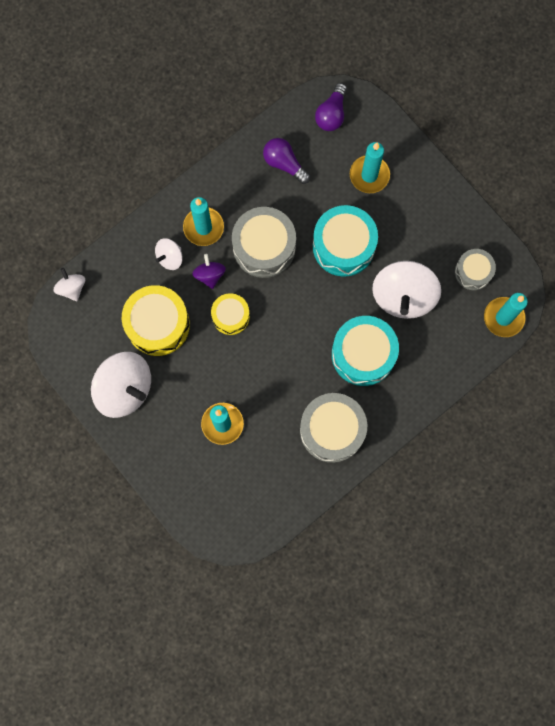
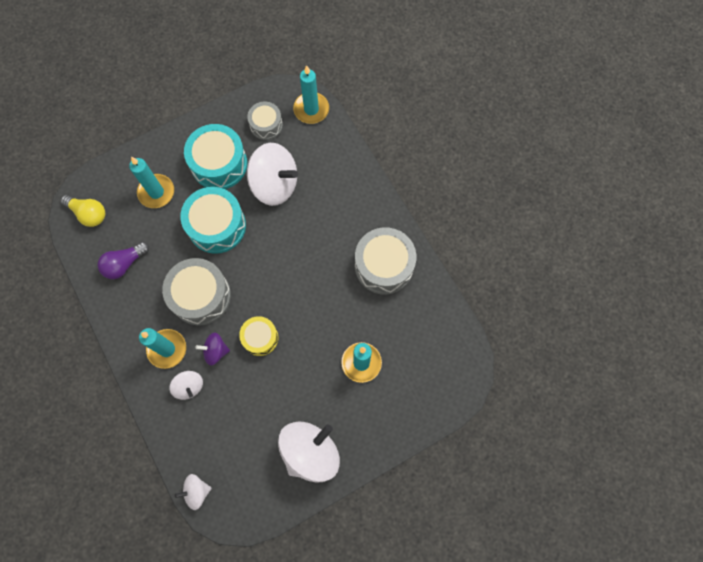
camera: 80 degrees left, 5 degrees down
(158, 324) = (253, 409): yellow drum -> none
(331, 114) = (88, 214): purple light bulb -> yellow light bulb
(363, 354) = (320, 227): turquoise drum -> turquoise drum (219, 164)

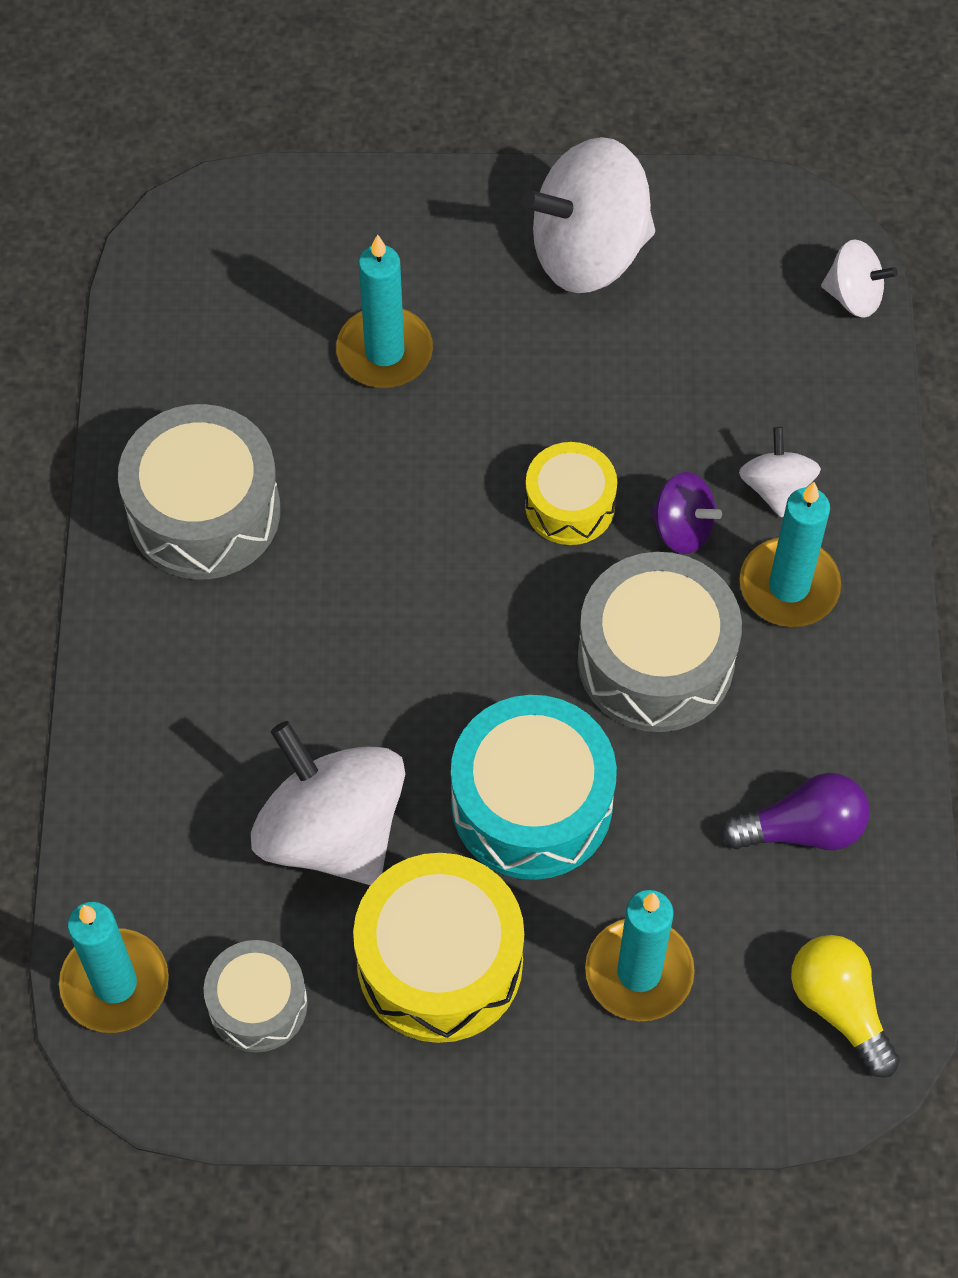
camera: 150 degrees left, 10 degrees down
(219, 164) = (440, 962): turquoise drum -> yellow drum

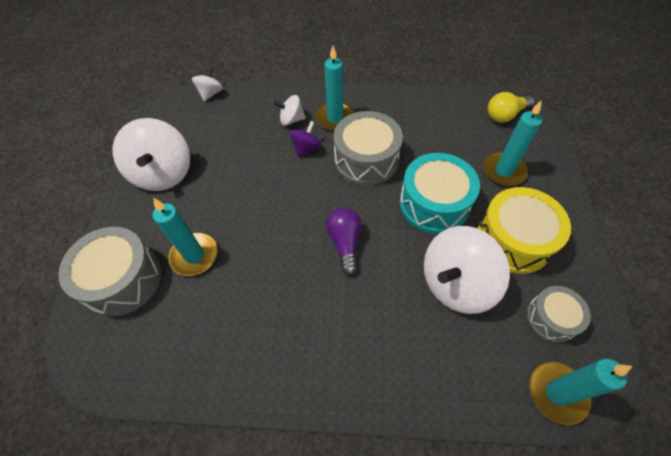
camera: 85 degrees left, 5 degrees down
(204, 511) = (273, 346): grey drum -> grey drum (122, 279)
(569, 505) = (290, 185): yellow drum -> none
(802, 829) = (436, 121): purple light bulb -> purple light bulb (345, 243)

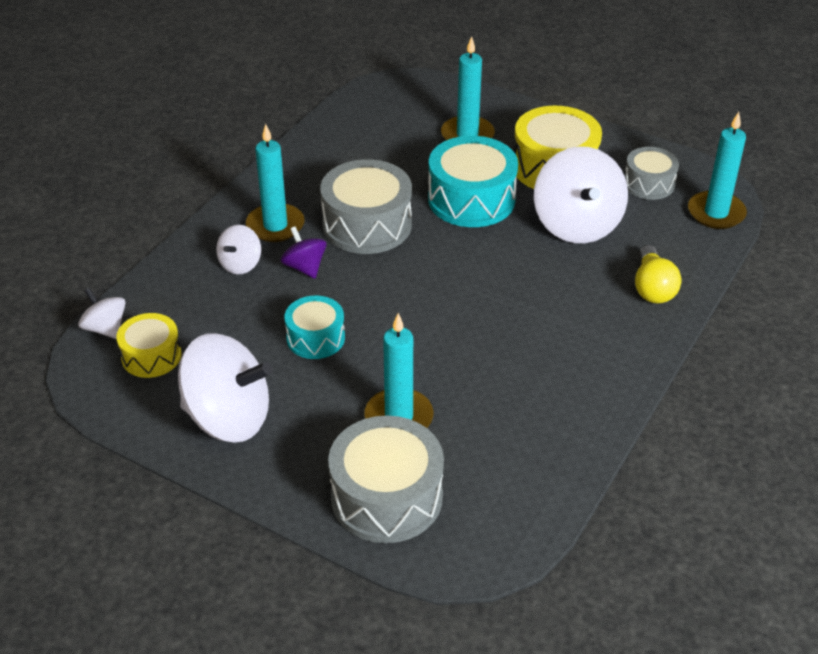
camera: 65 degrees left, 15 degrees down
(198, 120) = (151, 356): none -> yellow drum
(246, 182) = (315, 338): none -> turquoise drum
(345, 243) = (473, 283): purple light bulb -> none
(505, 115) = (392, 99): yellow light bulb -> yellow light bulb (652, 288)

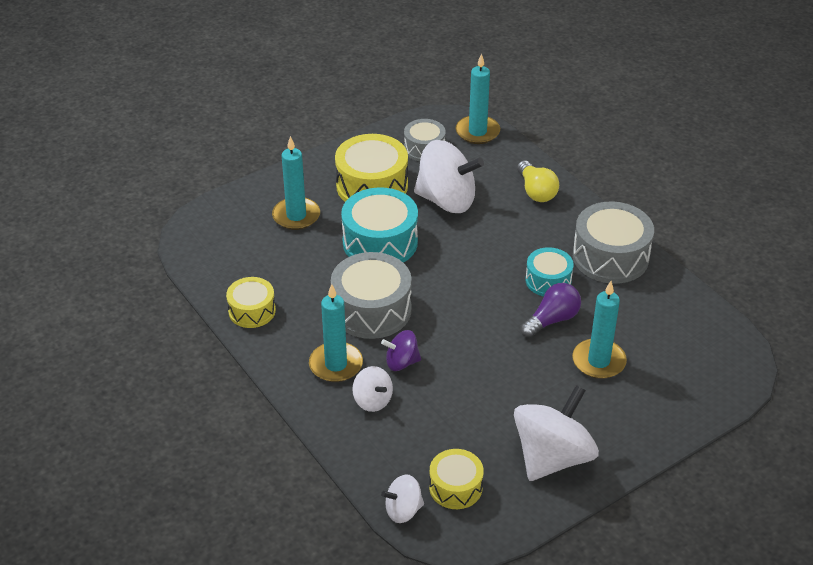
camera: 65 degrees left, 0 degrees up
(315, 152) = (252, 311): none -> yellow drum
(315, 338) = (490, 381): turquoise drum -> turquoise drum (548, 281)
(386, 497) = (672, 392): grey drum -> grey drum (610, 257)
(441, 360) = (552, 320): none -> purple light bulb
(652, 288) = (536, 191): yellow light bulb -> yellow light bulb turned 45 degrees clockwise

